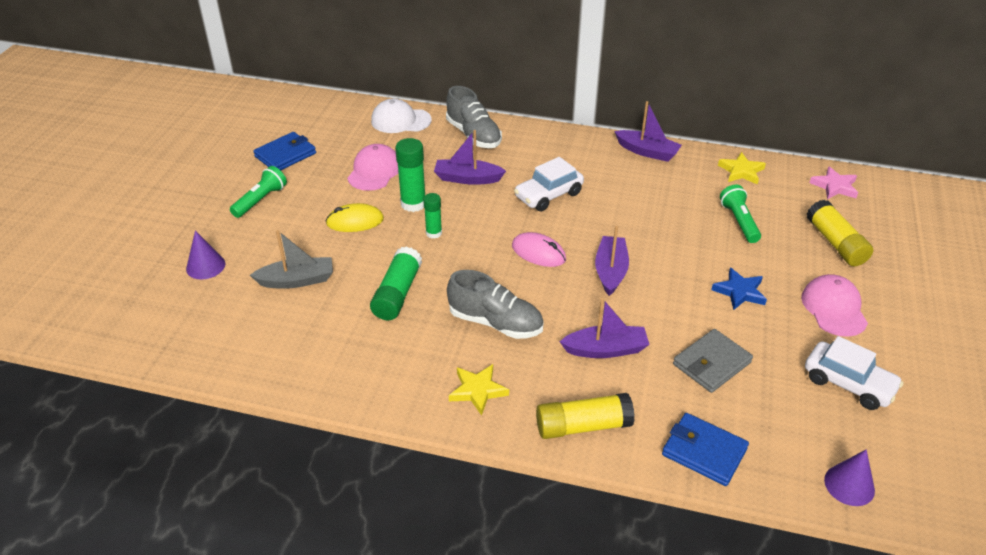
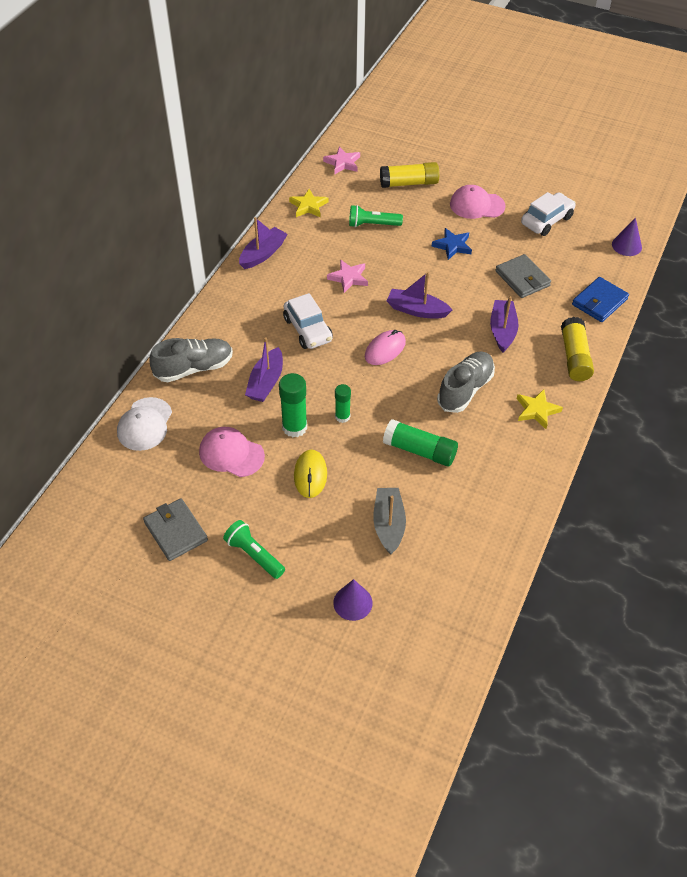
camera: 80 degrees left, 10 degrees up
(285, 155) = (175, 531): blue wallet -> grey wallet
(639, 213) = (348, 278): none -> pink star

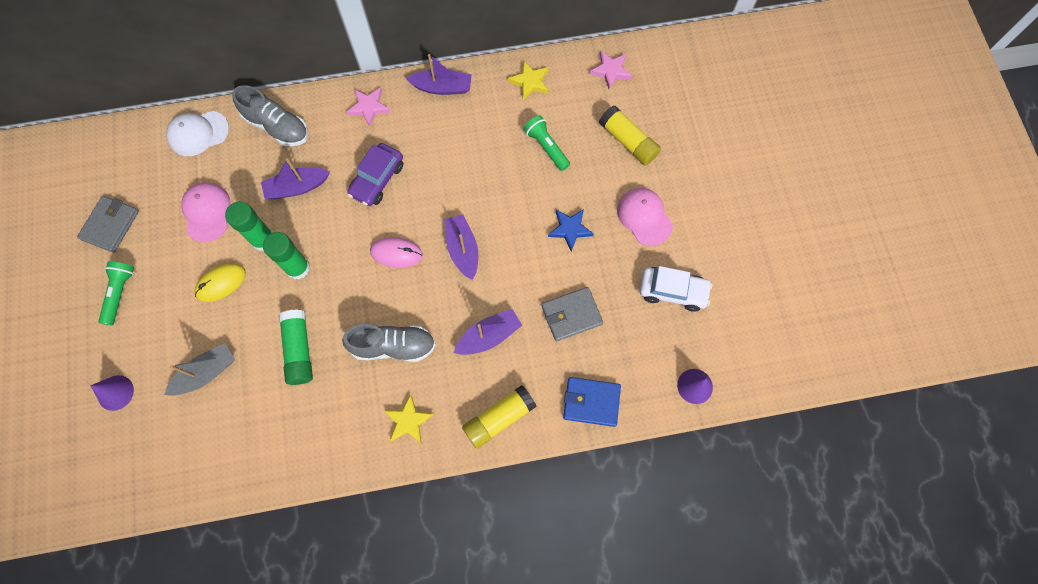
camera: 55 degrees right, 20 degrees up
(308, 330) = (377, 179): white car -> purple car
(342, 416) = (297, 268): green glue stick -> green glue stick, size x1.64
(348, 278) = (462, 171): pink star -> pink star (369, 107)
(522, 278) = (571, 315): grey wallet -> grey wallet turned 45 degrees clockwise

